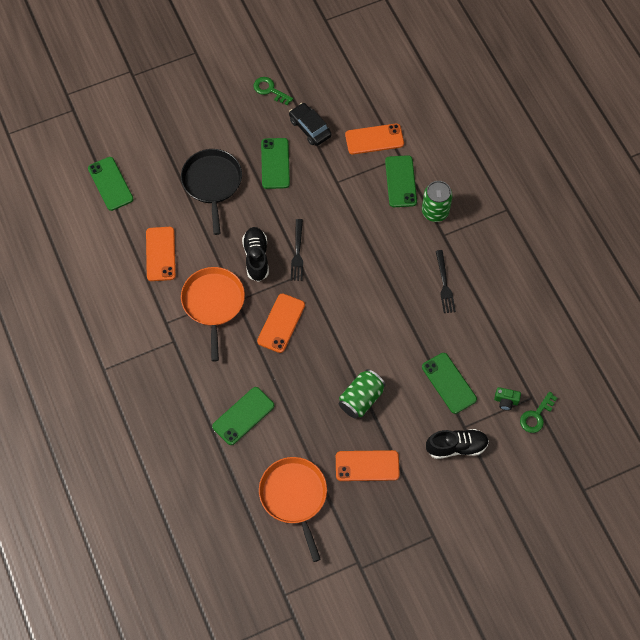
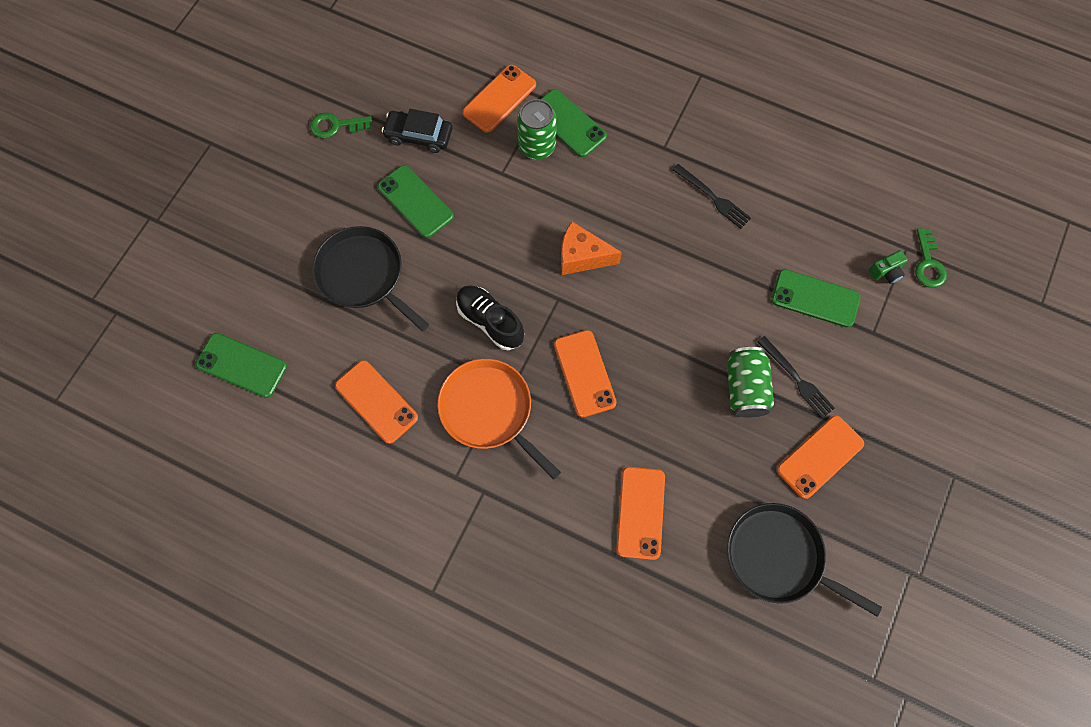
camera: 40 degrees left, 5 degrees up
(243, 416) = (640, 512): green phone -> orange phone
(294, 496) = (779, 557): orange pan -> black pan
(297, 252) = (530, 281): black fork -> black fork (797, 379)
(338, 261) = (582, 257): none -> orange cheese
(435, 211) = (632, 129): green can -> green can (537, 146)
(456, 447) = (886, 360): black shoe -> none

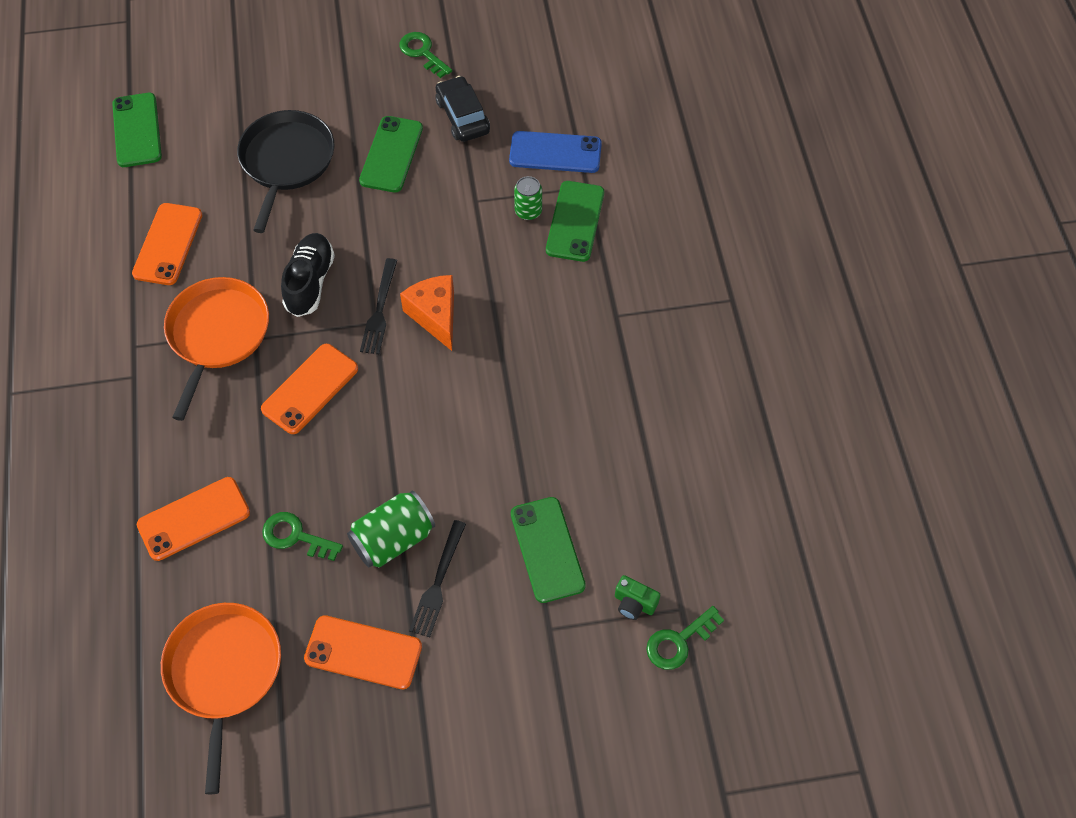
camera: 55 degrees right, 10 degrees down
(499, 99) = (555, 152): orange phone -> blue phone
(537, 146) = (528, 211): green can -> green can, size x0.62
(701, 451) = (295, 536): none -> green key
(713, 198) = (592, 390): black fork -> black fork (379, 310)
(779, 557) = (224, 672): black pan -> orange pan

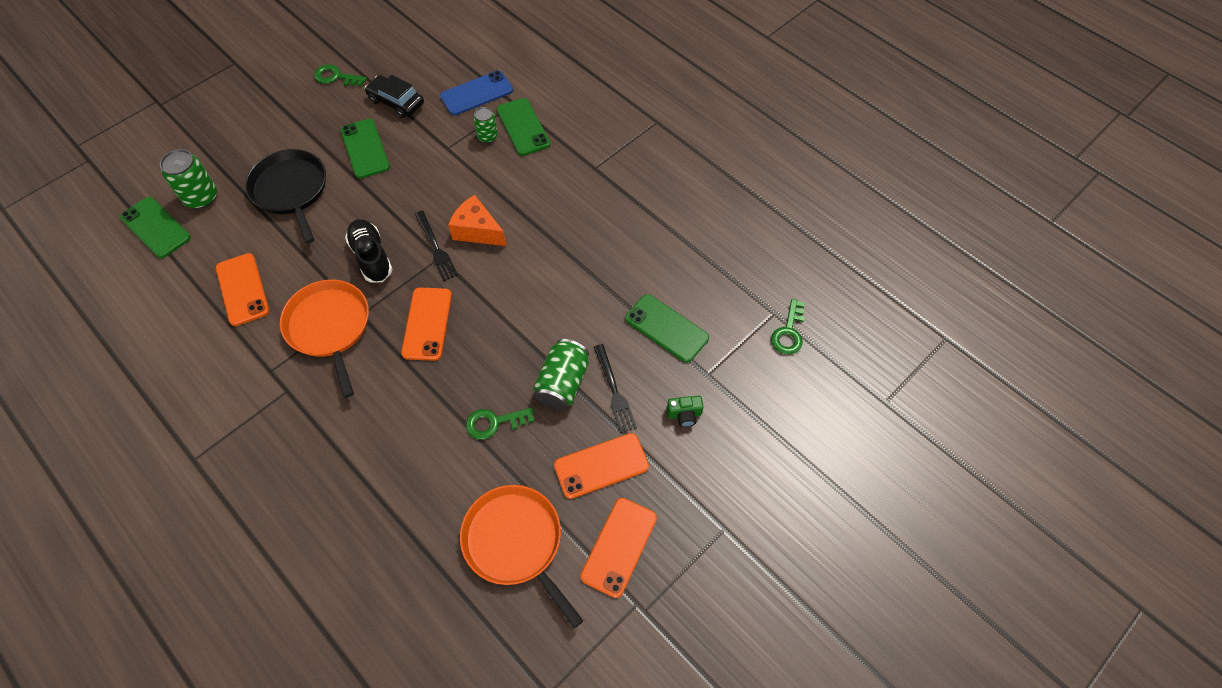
camera: 35 degrees left, 0 degrees up
(194, 519) = (411, 457): orange phone -> orange phone (619, 547)
(199, 120) = (201, 197): none -> green can
(634, 603) = (745, 327): green camera -> green camera (684, 414)

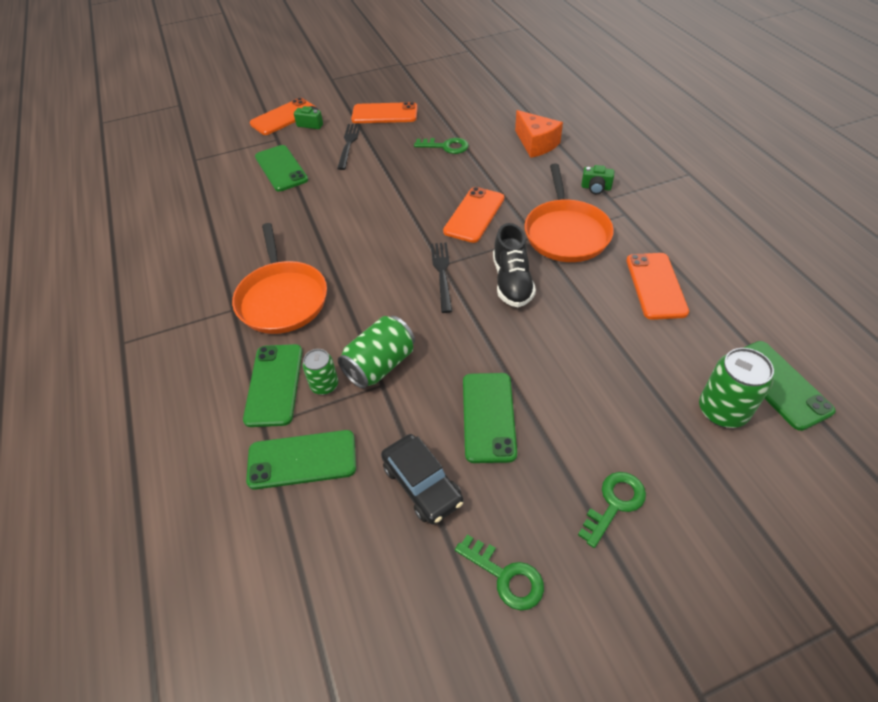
camera: 155 degrees left, 10 degrees down
(291, 191) = (597, 384): black pan -> none
(303, 402) = (596, 188): none -> green camera
(476, 93) = (302, 459): blue phone -> green phone
(477, 231) = (393, 278): orange cheese -> orange cheese (536, 144)
(516, 542) = (459, 95): orange pan -> orange pan (282, 298)
(563, 383) = (383, 156): green can -> green can (380, 365)
(619, 547) = (397, 83): orange phone -> orange phone (284, 117)
(788, 332) = (197, 147): green key -> green key (614, 503)

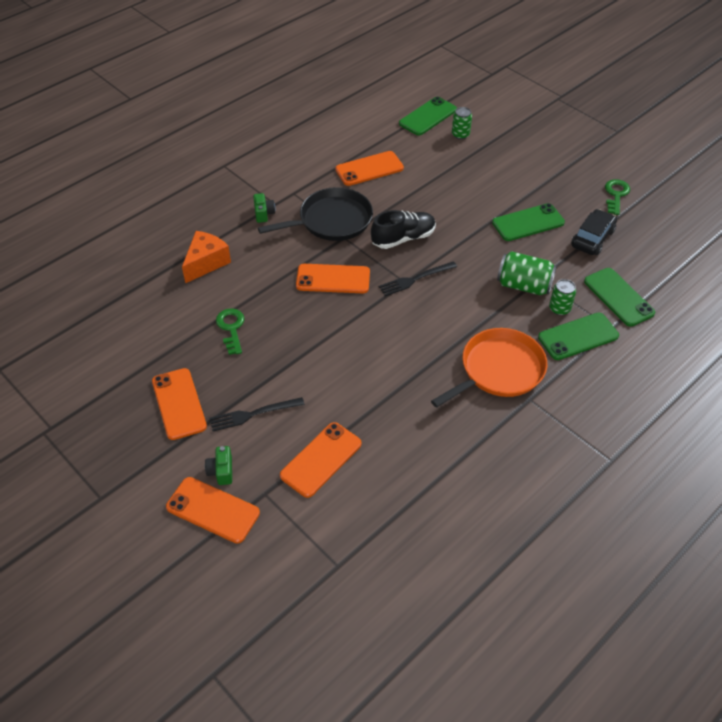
camera: 115 degrees left, 0 degrees up
(281, 168) = (321, 459): green phone -> orange phone
(566, 233) = (331, 220): orange pan -> black pan
(614, 503) = (547, 165): green key -> none
(722, 410) = (460, 134): green can -> green can, size x0.62

